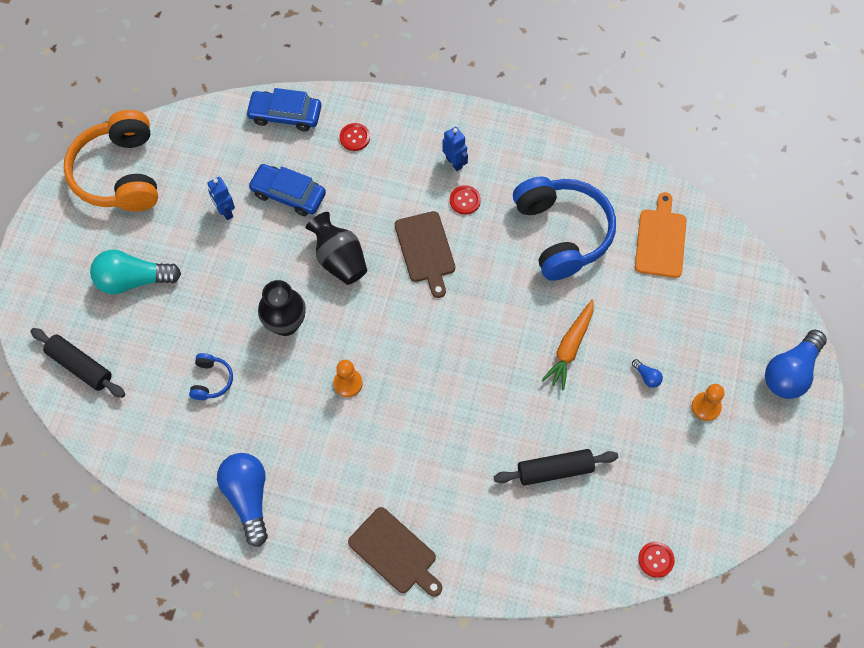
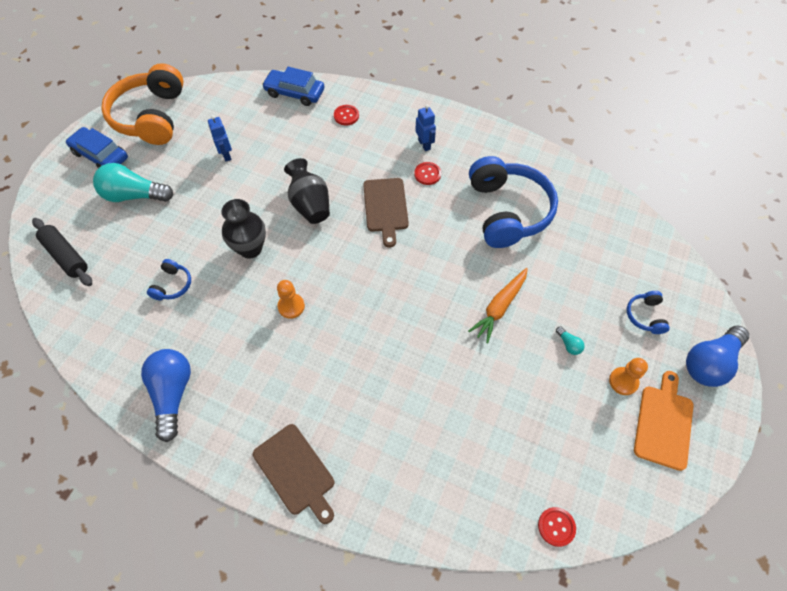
camera: 10 degrees right, 5 degrees down
(288, 194) = (281, 149): blue car -> blue car (100, 155)
(554, 470) = (467, 417): black rolling pin -> none
(647, 377) = (568, 344): blue light bulb -> turquoise light bulb
(661, 240) = (595, 229): orange cutting board -> orange cutting board (664, 423)
(722, 332) = (645, 316): none -> blue headphones

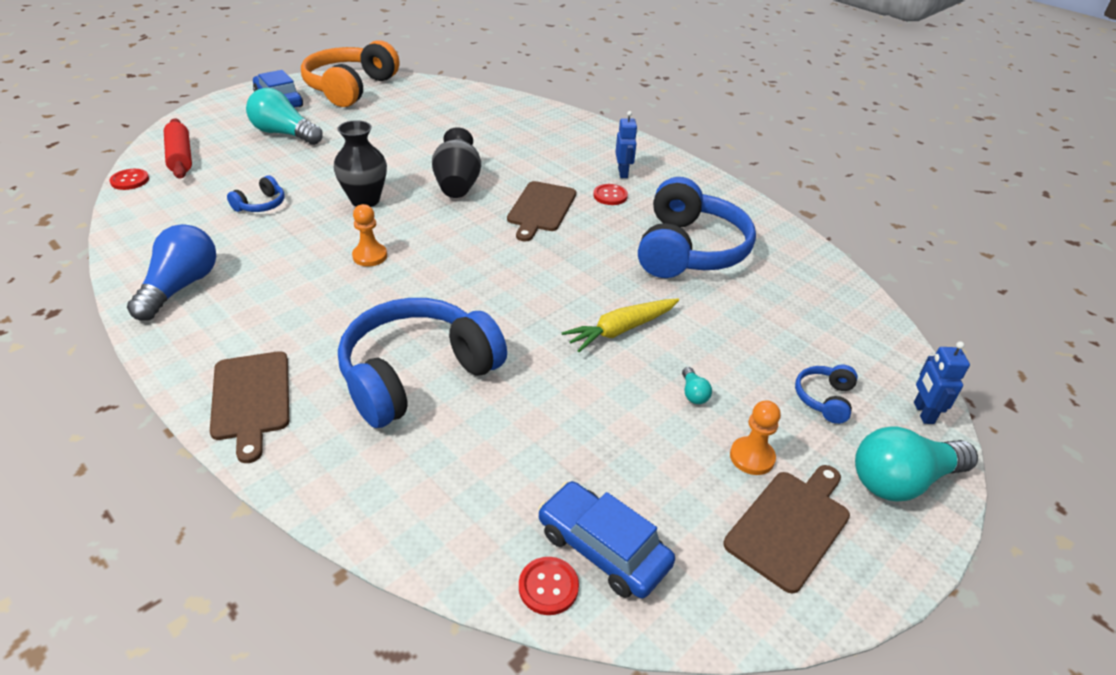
camera: 20 degrees right, 20 degrees down
(66, 256) = (180, 157): black rolling pin -> red rolling pin
(226, 155) = (400, 129): blue robot -> blue robot (923, 413)
(294, 93) = (507, 105): blue car -> blue car (603, 548)
(346, 116) = (550, 132): red button -> red button (130, 180)
(391, 403) = (417, 374): none -> blue headphones
(499, 307) = (621, 330): orange carrot -> yellow carrot
(664, 423) = (790, 525): orange cutting board -> brown cutting board
(709, 363) = (902, 480): blue light bulb -> turquoise light bulb

